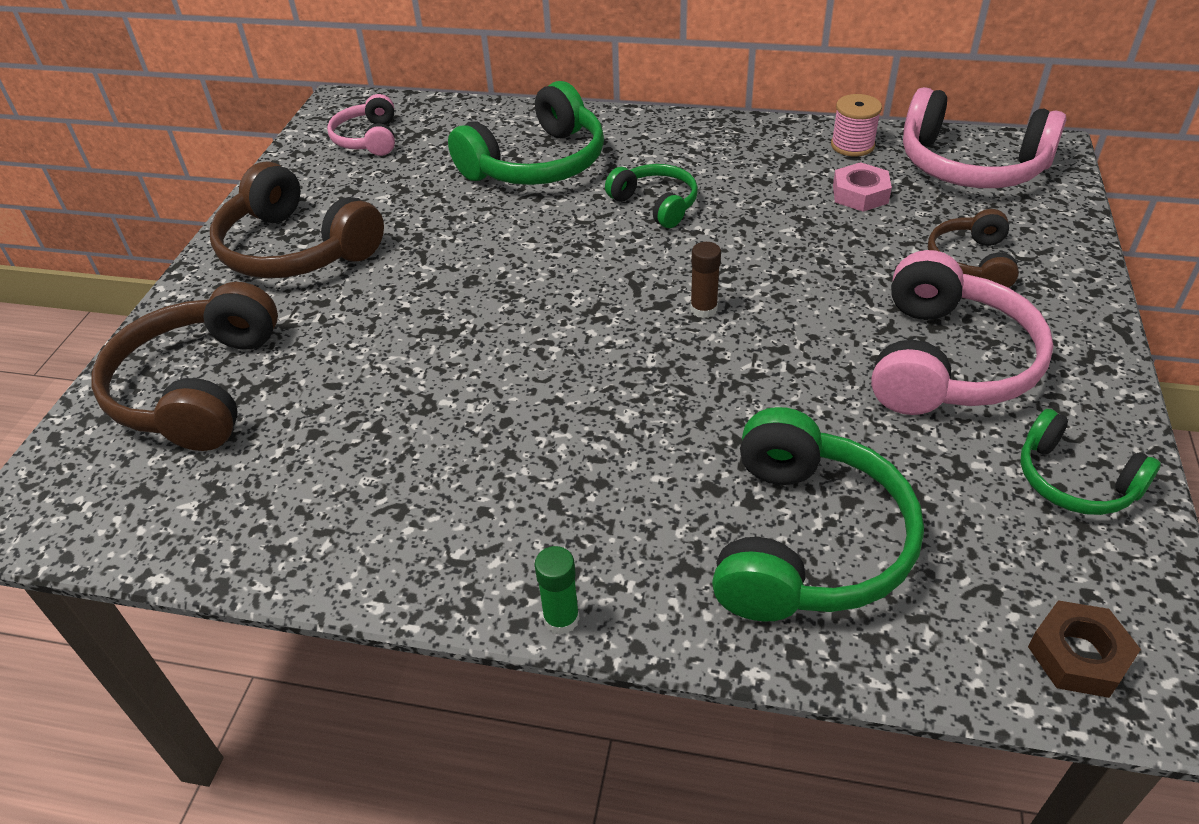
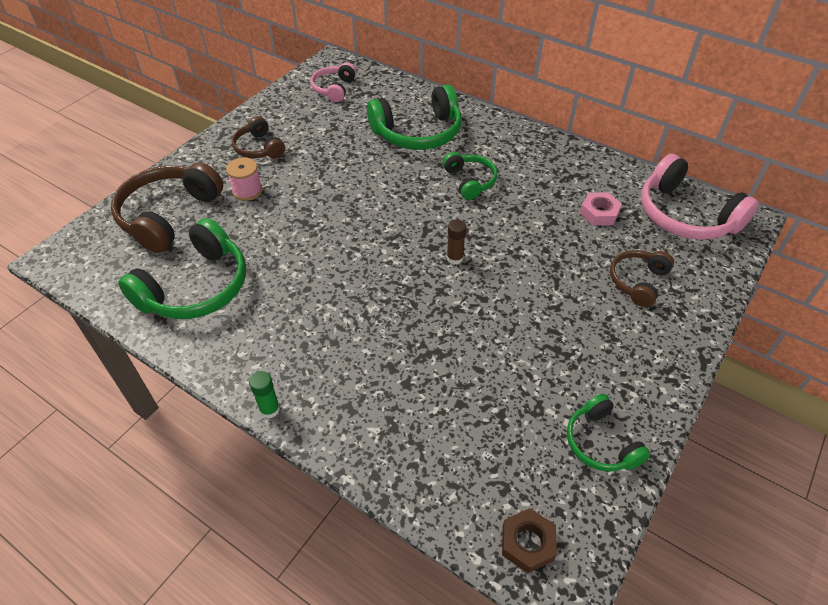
camera: 20 degrees right, 5 degrees up
(296, 249) = (259, 148): brown headphones -> brown headphones, size x0.57
(806, 541) = (421, 418): green headphones -> green headphones (196, 287)
(852, 145) = (617, 177): pink spool -> pink spool (247, 191)
(947, 362) = (576, 341): pink headphones -> none

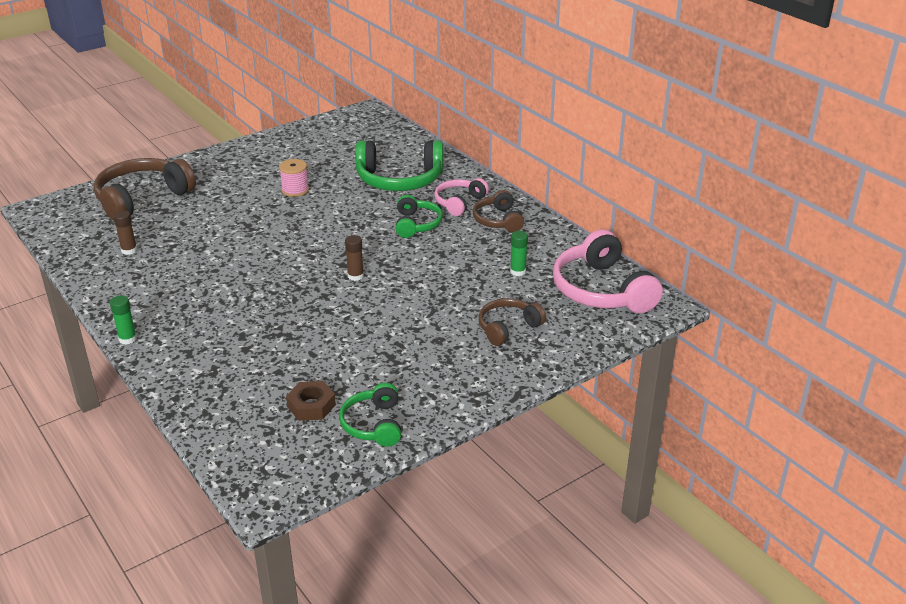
camera: 20 degrees right, 15 degrees down
(196, 287) = (129, 250): green headphones -> brown glue stick
(247, 191) = (217, 194): pink spool -> pink spool (295, 190)
(259, 148) = (250, 165): brown headphones -> brown headphones (498, 220)
(334, 89) = (350, 133): pink headphones -> pink headphones (459, 203)
(527, 543) = (259, 467): brown nut -> brown nut (311, 406)
(599, 213) = (518, 271): pink nut -> green glue stick

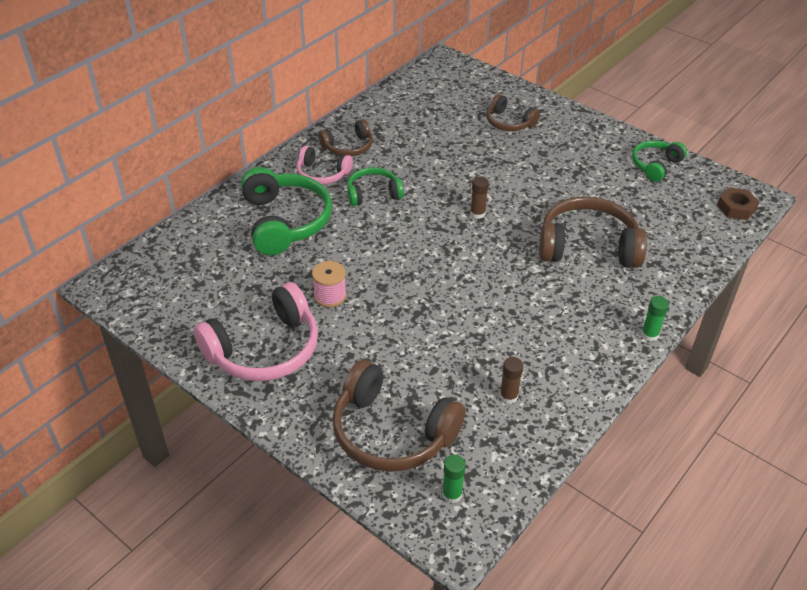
camera: 105 degrees left, 10 degrees up
(266, 333) = (587, 246): none -> brown headphones
(311, 406) = (657, 199): brown nut -> brown nut (736, 208)
(373, 424) = (655, 165): green headphones -> green headphones turned 150 degrees clockwise
(518, 271) = (428, 127): green glue stick -> green glue stick (452, 494)
(602, 290) = (437, 86): pink headphones -> pink headphones (264, 349)

